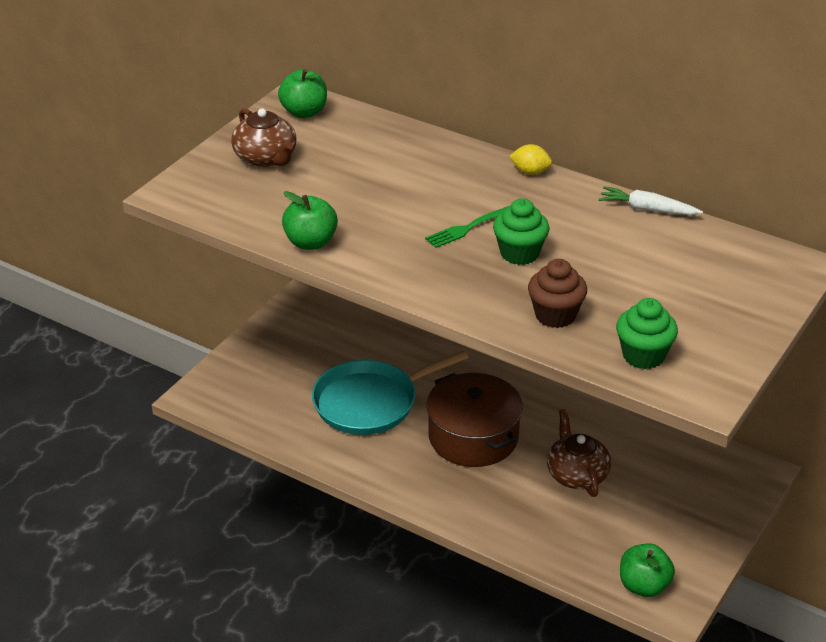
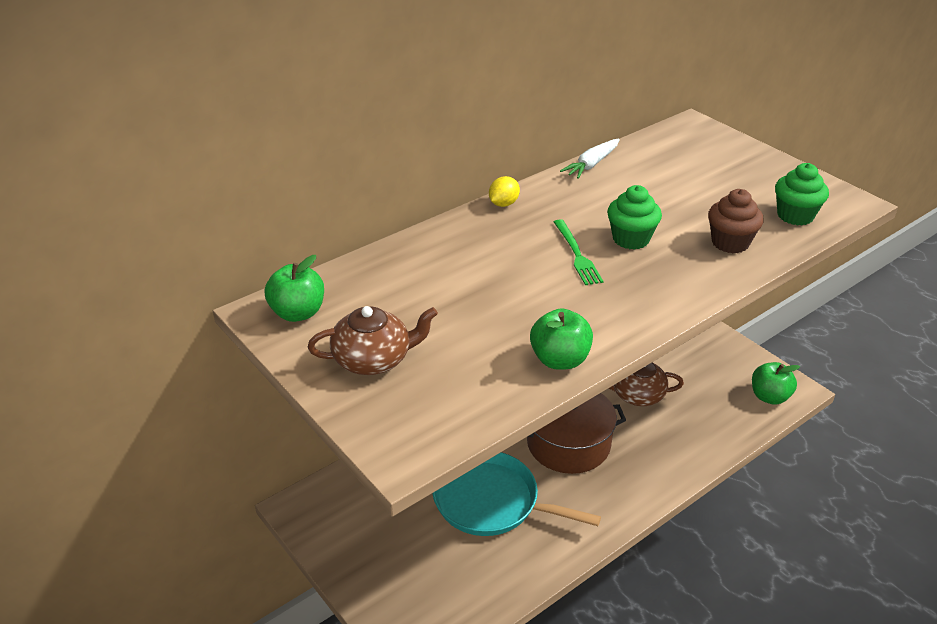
camera: 70 degrees left, 0 degrees up
(370, 402) = (491, 501): turquoise pan -> turquoise pan turned 120 degrees clockwise

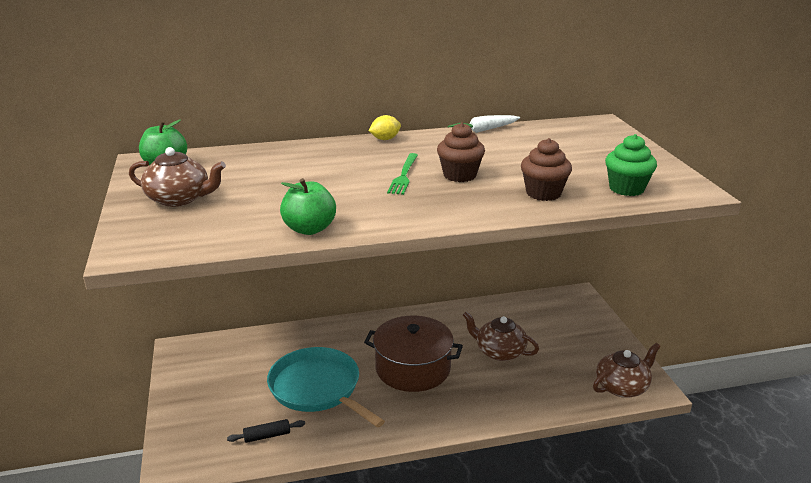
camera: 25 degrees right, 10 degrees down
(483, 576) = (267, 436): none -> black rolling pin
(631, 239) = (460, 175): green cupcake -> brown cupcake
(769, 397) = (622, 387): green apple -> brown teapot

